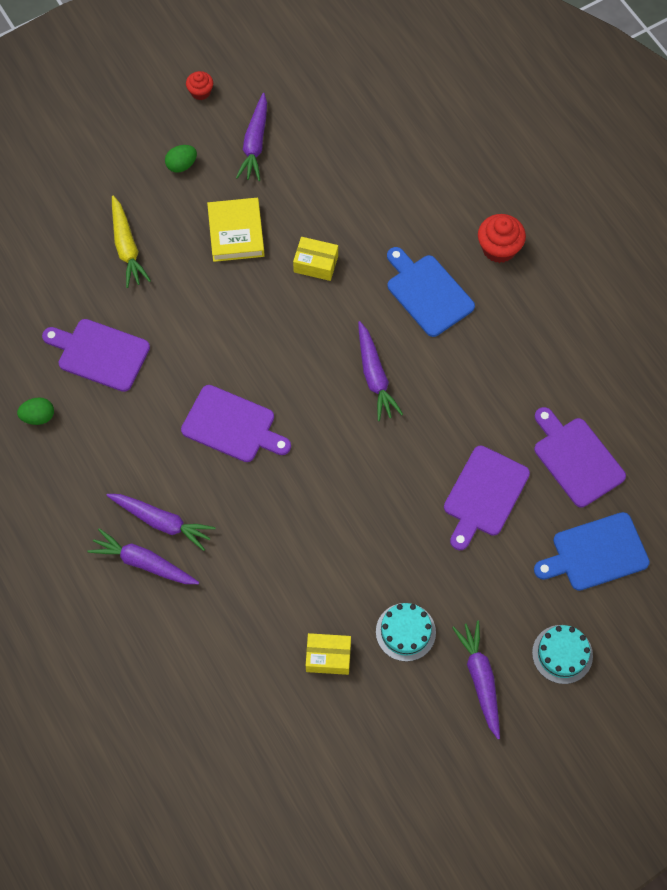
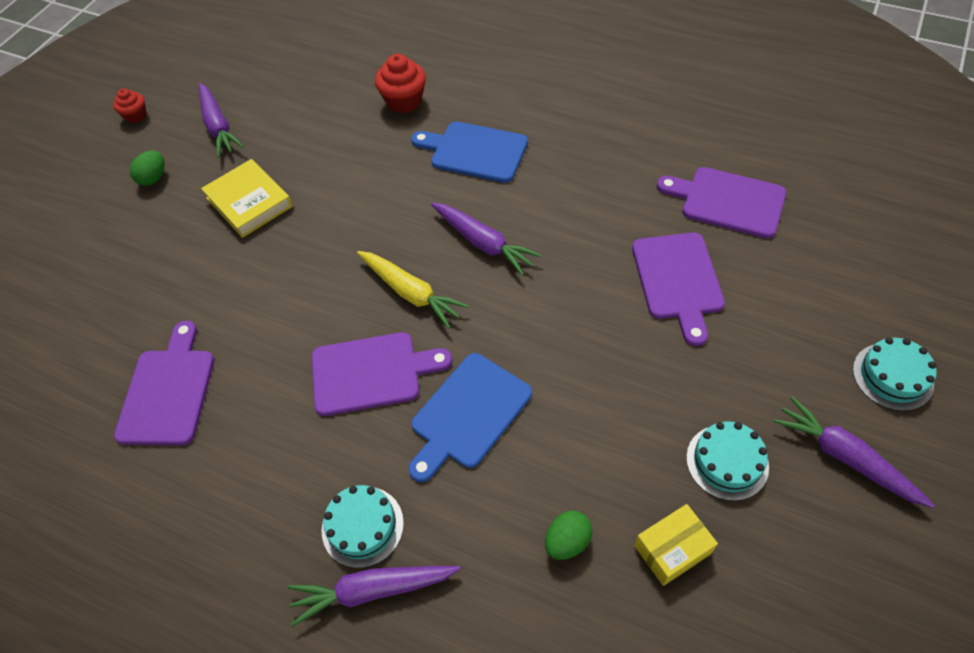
camera: 30 degrees left, 10 degrees down
(38, 417) = (129, 503): green egg -> green egg (567, 541)
(99, 354) = (168, 391): purple cutting board -> purple cutting board turned 105 degrees clockwise
(127, 247) = (137, 275): yellow carrot -> yellow carrot (411, 293)
(162, 522) = (362, 526): purple carrot -> turquoise cake
(316, 264) = (349, 185): yellow box -> none
(499, 248) = (508, 88): red cupcake -> red cupcake (404, 101)
(595, 553) = (824, 266): blue cutting board -> blue cutting board (468, 414)

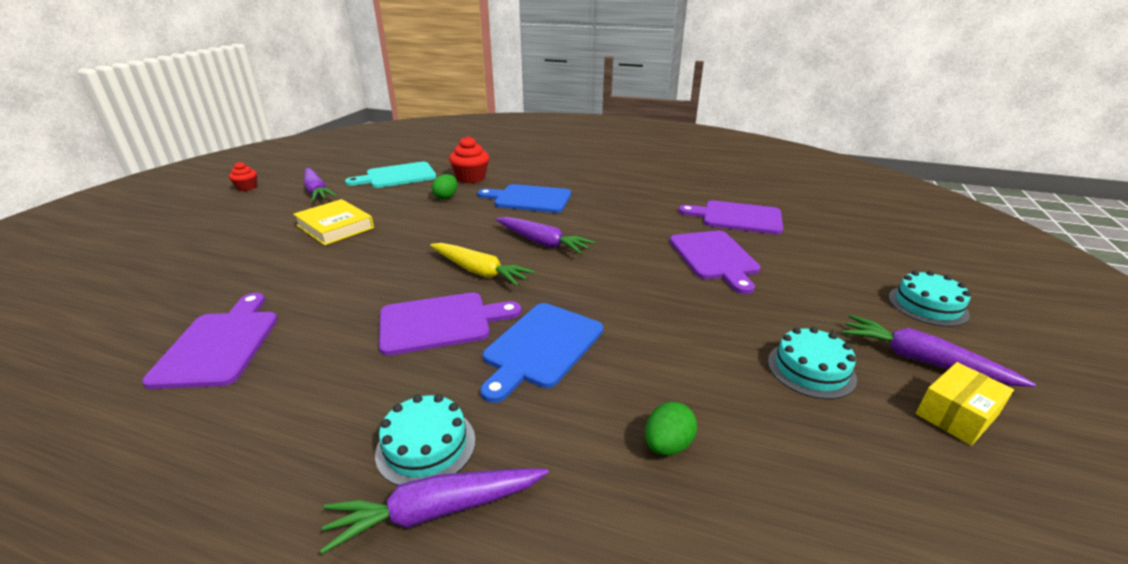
camera: 10 degrees left, 25 degrees down
(154, 178) = (251, 216): green egg -> green egg (446, 197)
(312, 93) = (397, 176): none -> turquoise cutting board
(672, 549) = (787, 445): yellow box -> yellow box (956, 415)

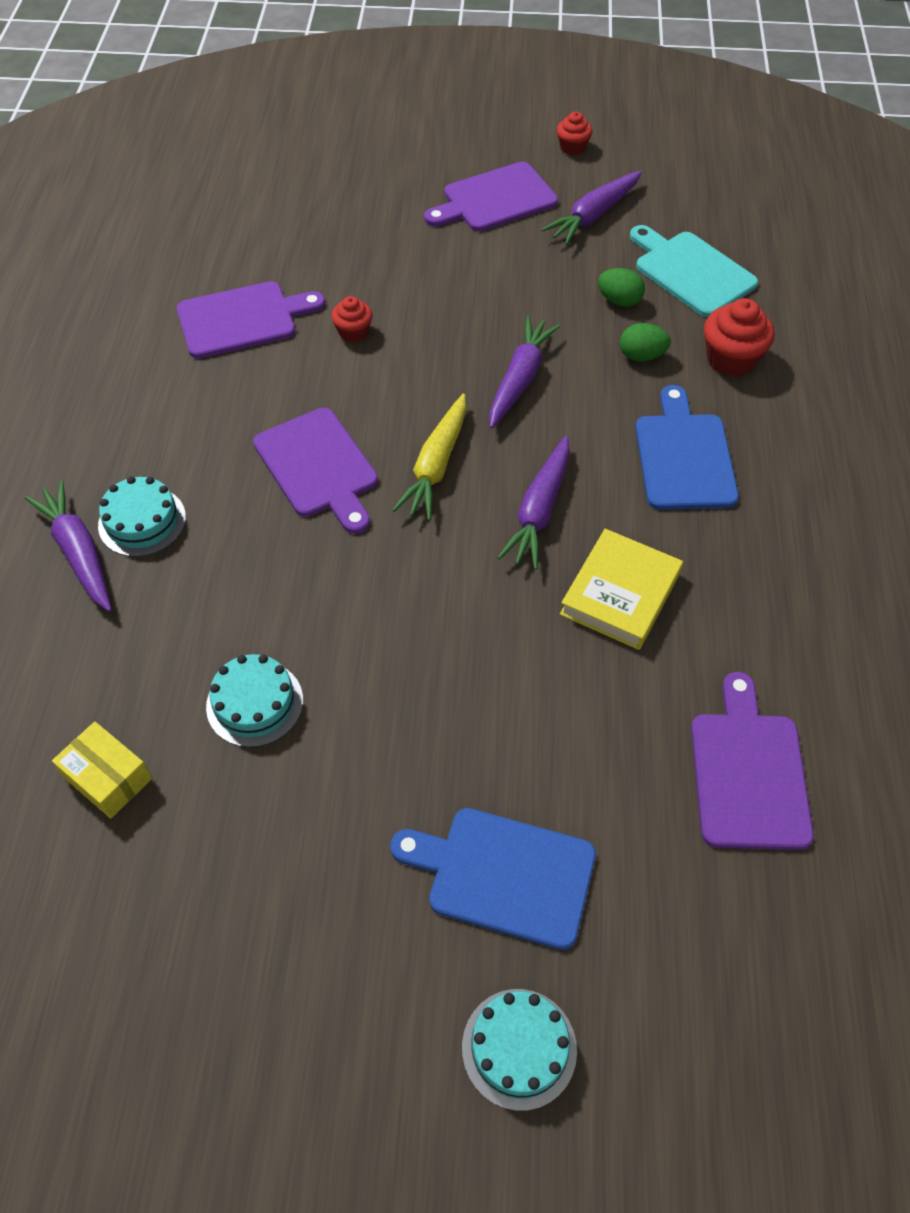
camera: 75 degrees right, 25 degrees up
(310, 288) = (353, 332): none -> red cupcake
(335, 227) = (498, 284): yellow book -> yellow book (620, 594)
(541, 347) = (296, 569): blue cutting board -> blue cutting board (503, 875)
(667, 445) = (169, 705): green egg -> green egg (619, 301)
(714, 257) = (573, 738): purple cutting board -> purple cutting board (495, 199)
(811, 369) = (315, 850): turquoise cake -> turquoise cake (254, 703)
(922, 360) = (364, 996): purple carrot -> purple carrot (520, 379)
(956, 415) = (261, 1007): yellow box -> yellow box (108, 778)

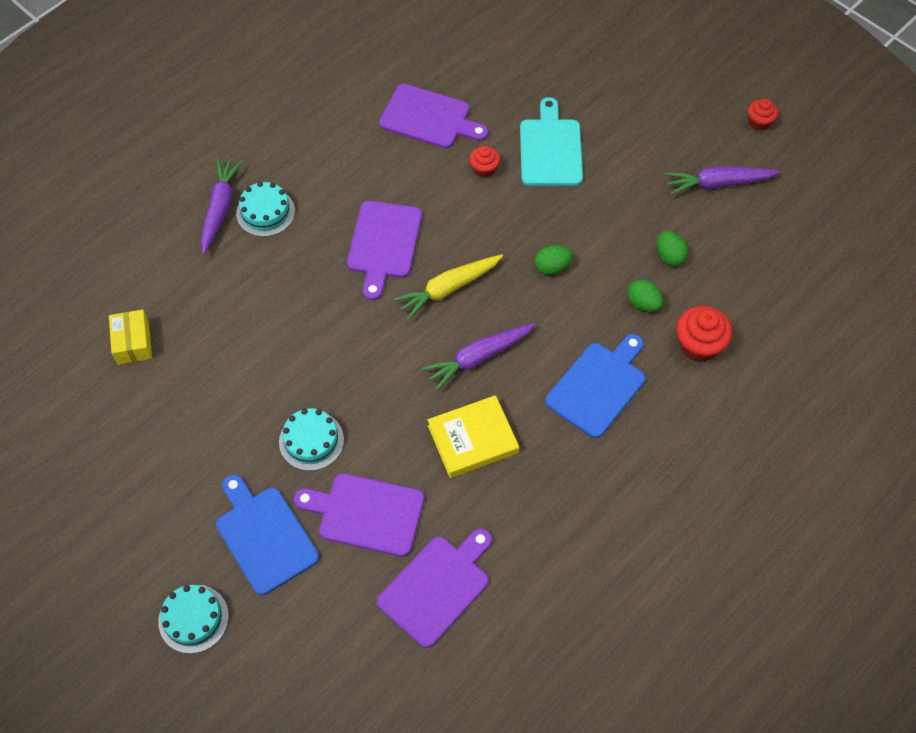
camera: 40 degrees right, 5 degrees up
(254, 703) = (231, 356): turquoise cake -> turquoise cake (311, 440)
(495, 199) = (664, 130): purple cutting board -> purple cutting board (366, 513)
(520, 379) = (552, 267): purple carrot -> green egg
(691, 272) = (740, 267): turquoise cutting board -> turquoise cutting board (550, 149)

